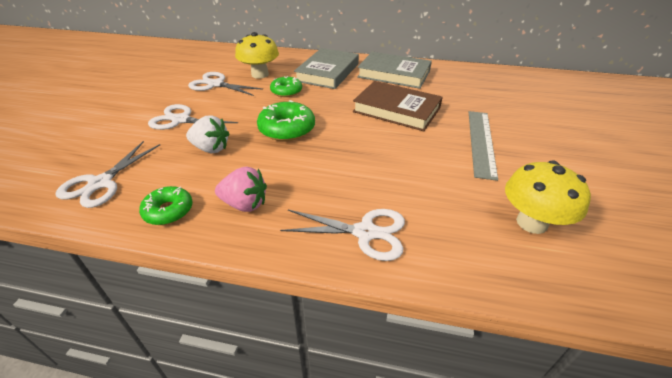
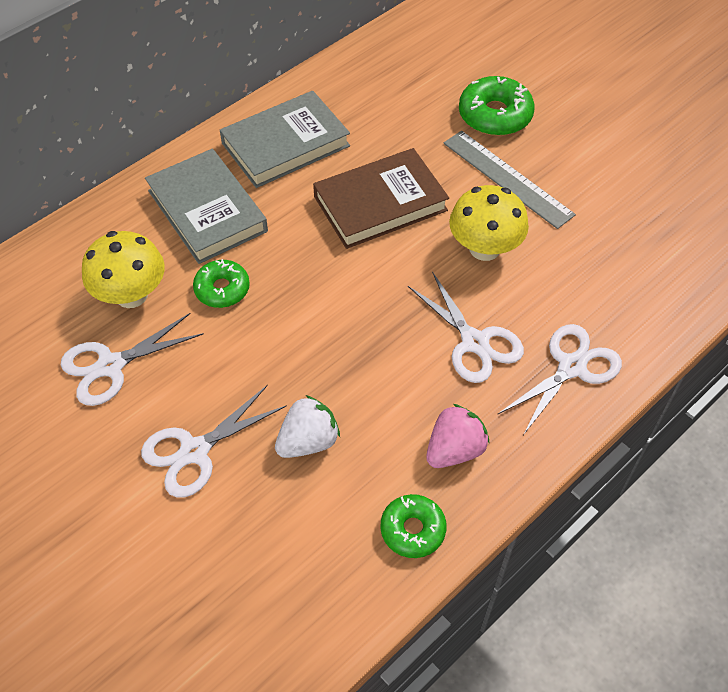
camera: 55 degrees left, 15 degrees up
(100, 183) = (294, 593): white scissors -> white scissors (474, 342)
(287, 129) = (328, 338): green donut -> green donut (495, 115)
(531, 222) = (643, 237): yellow mushroom -> yellow mushroom (484, 248)

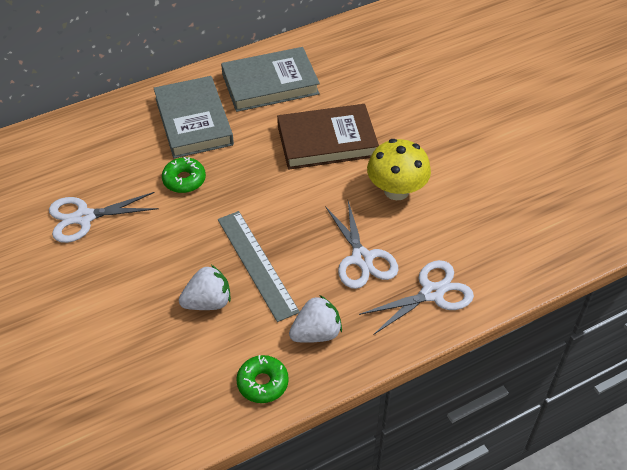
camera: 15 degrees right, 5 degrees down
(131, 295) = (117, 170): yellow mushroom -> none
(195, 451) = (123, 290): white scissors -> none
(454, 450) = (316, 333): pink strawberry -> white strawberry
(495, 115) = (443, 92): green donut -> none
(507, 178) = (435, 141): grey ruler -> grey ruler (256, 264)

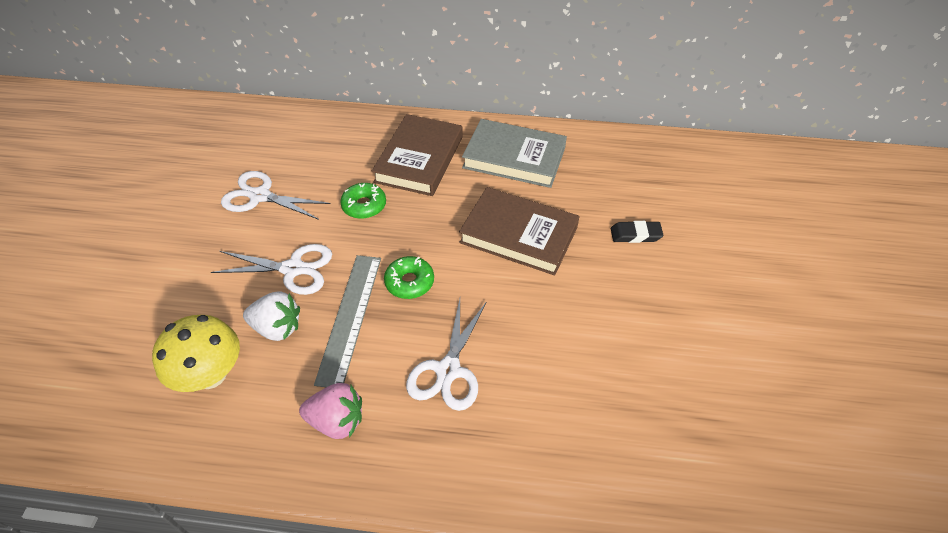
camera: 35 degrees right, 0 degrees up
(193, 121) = (419, 159): grey book -> brown book
(262, 383) = (245, 439): green donut -> green donut (409, 282)
(316, 333) = (337, 421): white strawberry -> pink strawberry
(396, 190) = (543, 320): yellow mushroom -> yellow mushroom (210, 374)
(408, 99) = (635, 234): none -> black eraser
(432, 293) = (485, 453): white scissors -> white scissors (293, 269)

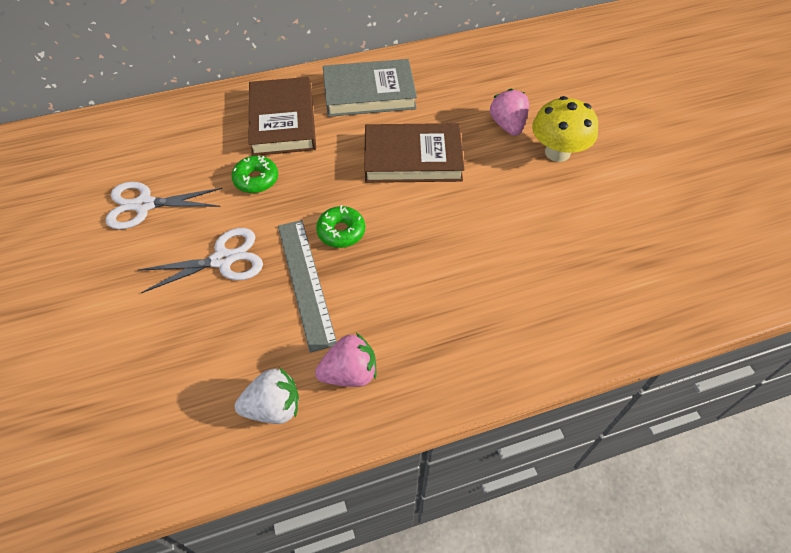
camera: 25 degrees left, 5 degrees up
(210, 374) = (203, 383): yellow mushroom -> yellow mushroom (557, 152)
(277, 328) = (242, 317): white strawberry -> white strawberry (273, 407)
(448, 370) = (420, 292): white scissors -> none
(635, 234) = (507, 125): black eraser -> pink strawberry

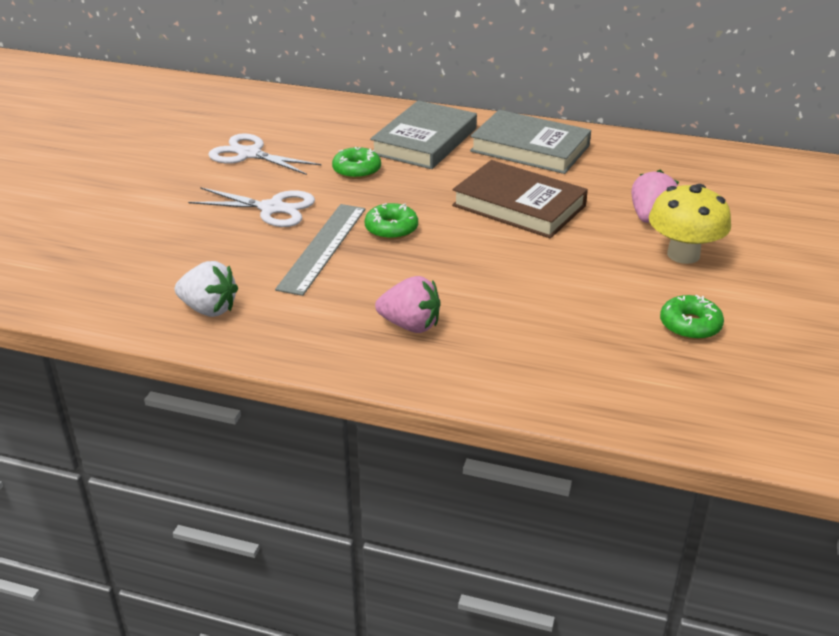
camera: 35 degrees right, 20 degrees down
(283, 121) = (424, 141): brown book -> grey book
(350, 373) = (292, 317): pink strawberry -> pink strawberry (410, 325)
(616, 218) = (690, 325): none -> green donut

